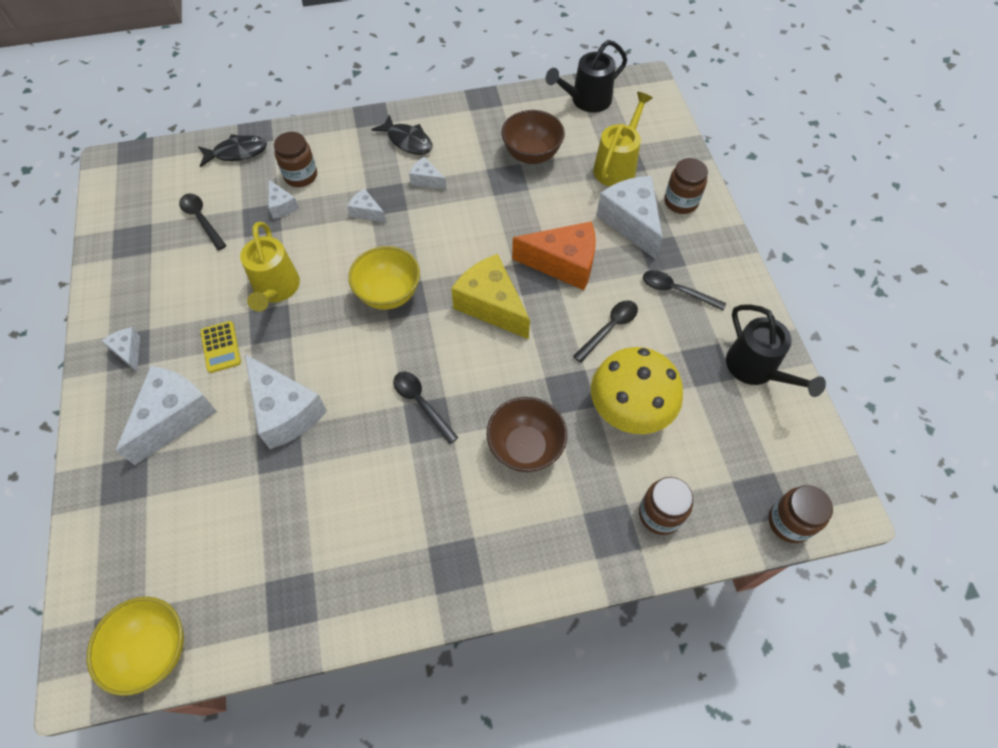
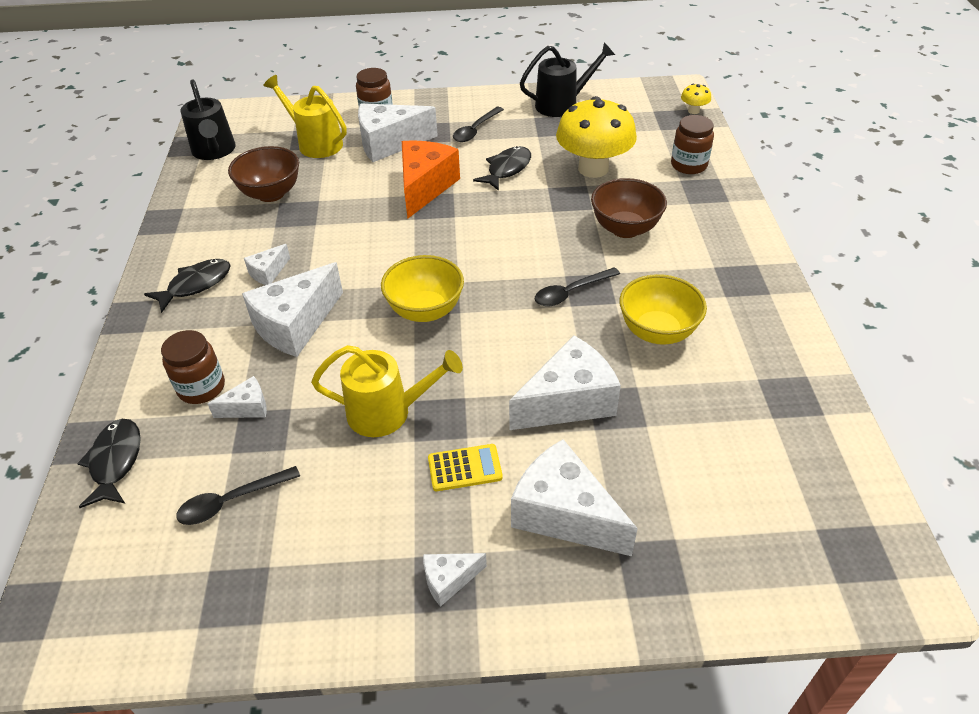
camera: 80 degrees left, 15 degrees down
(154, 650) = (861, 515): yellow bowl -> yellow bowl (657, 332)
(366, 212) = (295, 325): white cheese -> white cheese, size x2.04
(491, 305) = (462, 237): yellow cheese -> none
(609, 328) = (507, 169): black spoon -> black fish
(789, 522) = (693, 111): brown jar -> yellow mushroom

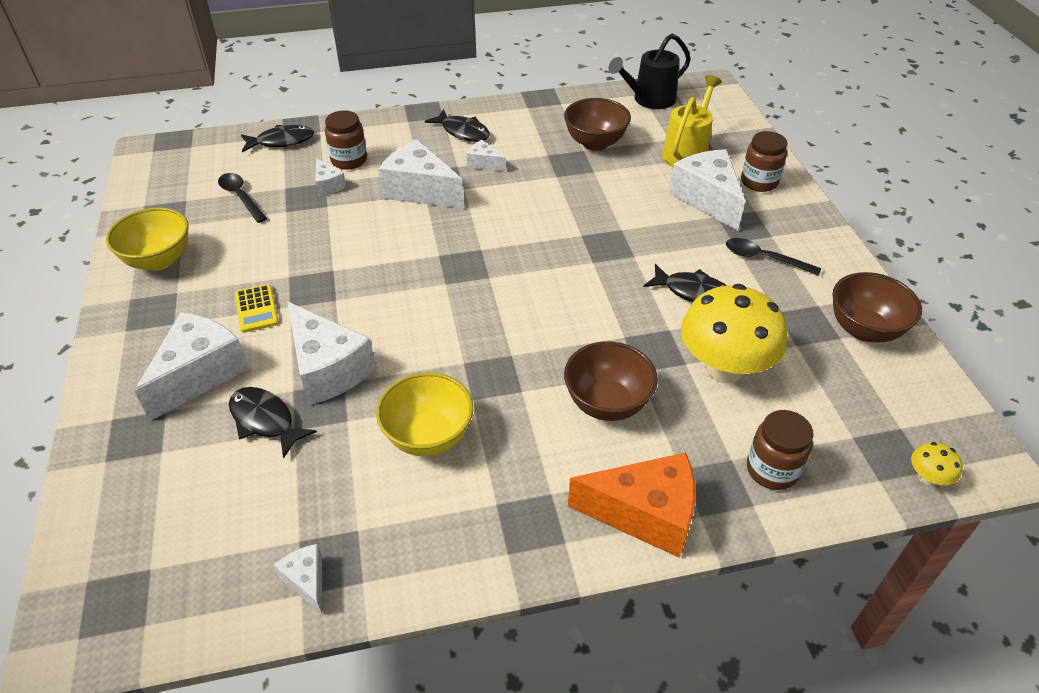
camera: 80 degrees right, 0 degrees up
(388, 412) = (320, 257): yellow watering can -> none
(425, 187) = (636, 235): orange cheese -> orange cheese (645, 514)
(425, 310) = (445, 261): yellow bowl -> yellow bowl (159, 260)
(449, 580) = (152, 313): white cheese -> white cheese (307, 581)
(562, 104) = (864, 329): black watering can -> brown bowl
(571, 292) = (484, 361): black spoon -> none
(635, 450) = (265, 420): none -> black fish

